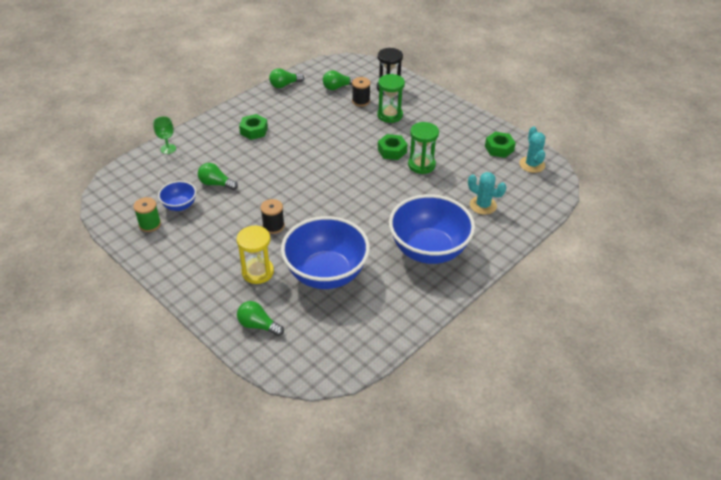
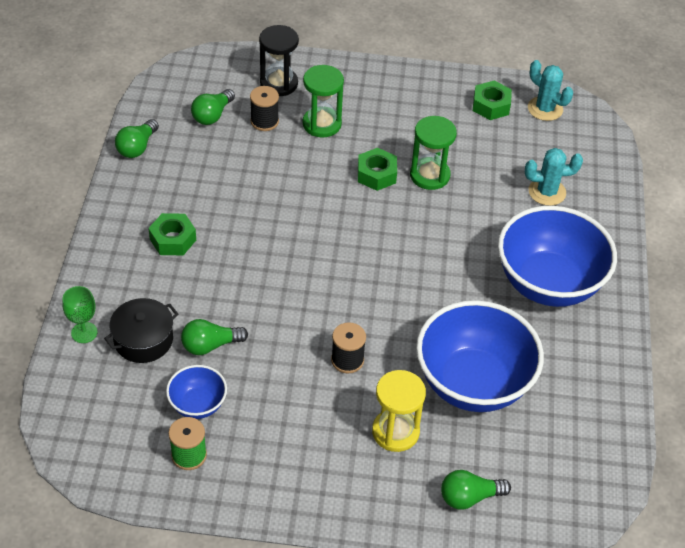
camera: 40 degrees left, 5 degrees up
(189, 165) = (143, 340): none -> black pot

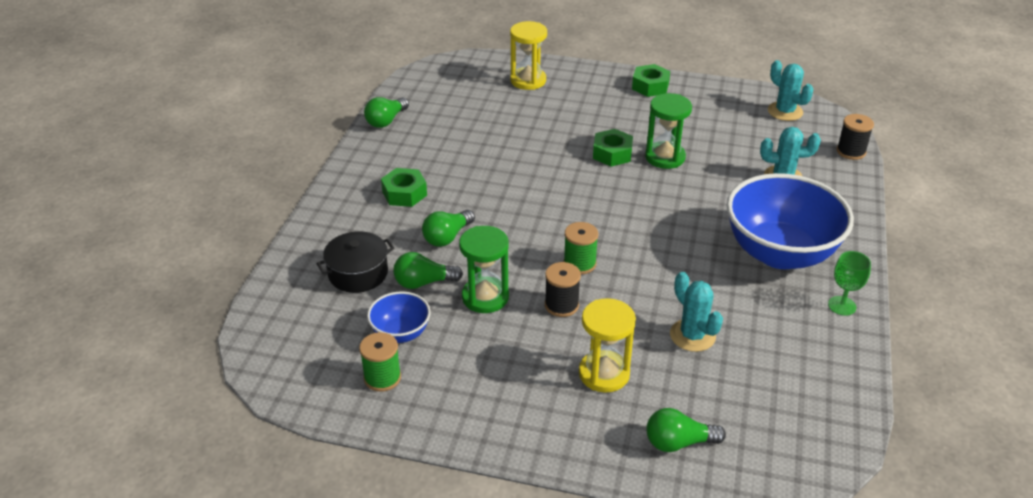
camera: 10 degrees right, 10 degrees down
(84, 332) = (301, 263): green goblet -> green goblet (842, 306)
(212, 115) = (461, 101): green light bulb -> green light bulb (447, 237)
(264, 121) = (510, 108): black spool -> black spool (851, 151)
(279, 84) = (528, 80): black hourglass -> yellow hourglass
(322, 124) = (564, 112): green hourglass -> green hourglass (485, 297)
(359, 311) = (579, 264): none -> green spool
(473, 383) = (692, 335): blue bowl -> turquoise cactus
(491, 105) = (731, 106): green nut -> green nut (650, 86)

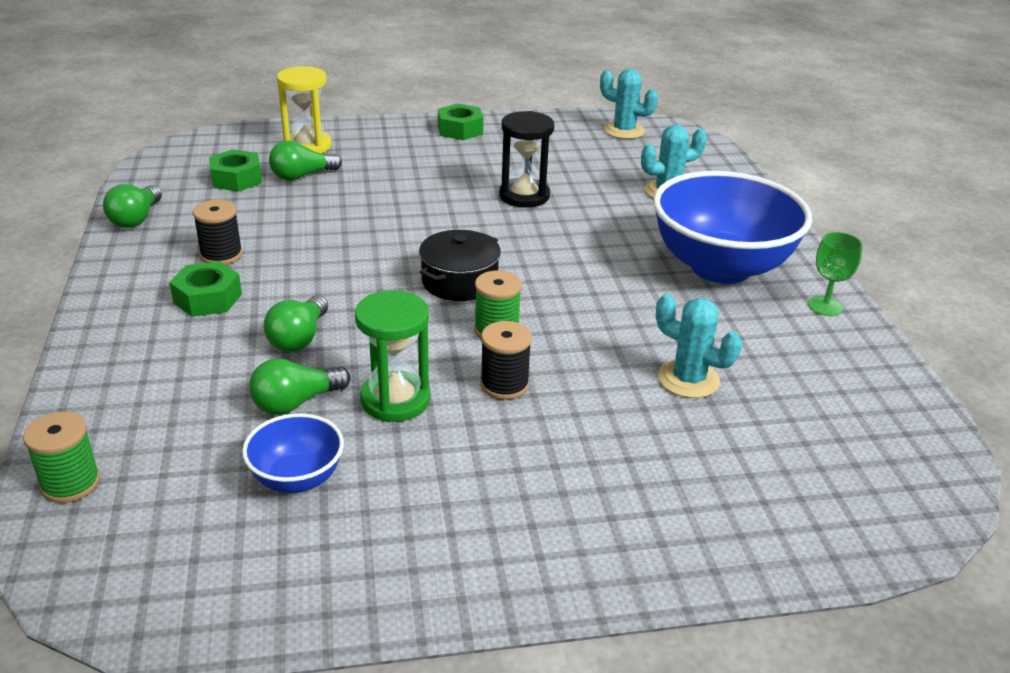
camera: 25 degrees left, 5 degrees down
(358, 273) = (188, 414): black pot -> black pot (459, 281)
(382, 378) = (301, 550): green spool -> green spool (70, 483)
(604, 373) = (612, 454): yellow hourglass -> none
(612, 153) = (459, 203): green nut -> green nut (236, 179)
(665, 157) = (524, 196): green hourglass -> black hourglass
(678, 442) = (762, 513): green light bulb -> green light bulb (302, 176)
(851, 151) = (718, 156): black spool -> black spool (221, 255)

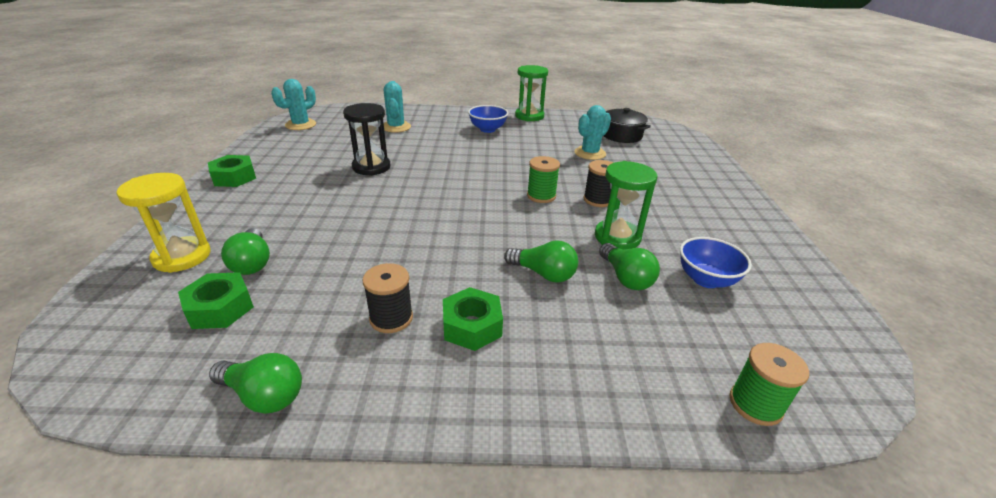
camera: 80 degrees left, 0 degrees up
(459, 281) = (479, 202): black pot -> black pot (621, 135)
(720, 267) = (487, 129): blue bowl -> blue bowl, size x0.47
(825, 306) = (529, 116): green goblet -> green hourglass

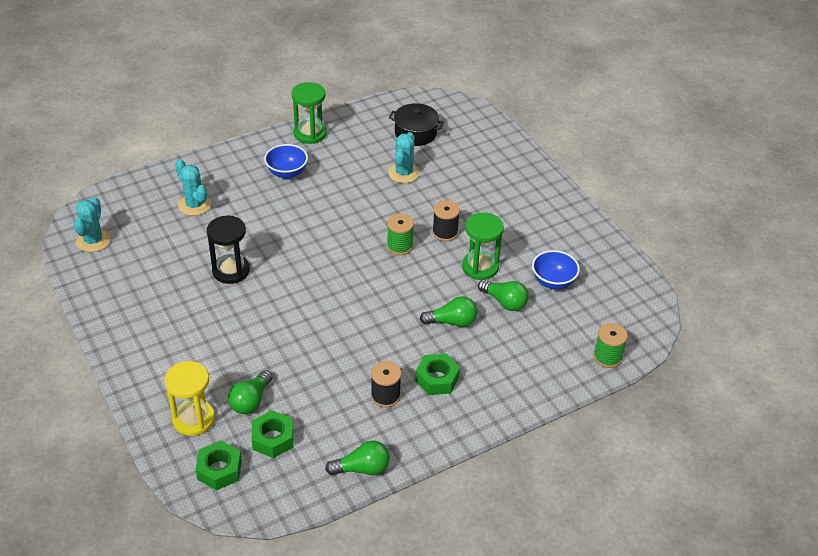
camera: 30 degrees left, 10 degrees up
(234, 177) = (125, 334): green nut -> green nut (219, 470)
(252, 263) = (250, 401): green light bulb -> green light bulb turned 75 degrees clockwise

